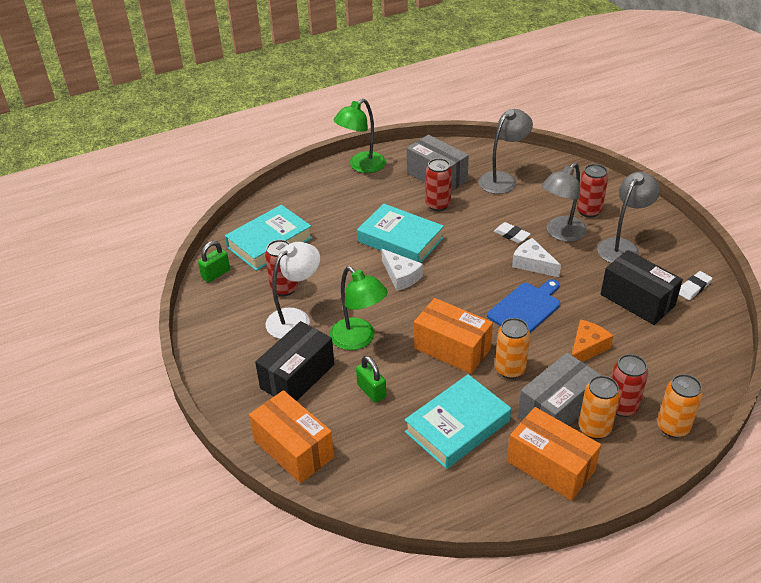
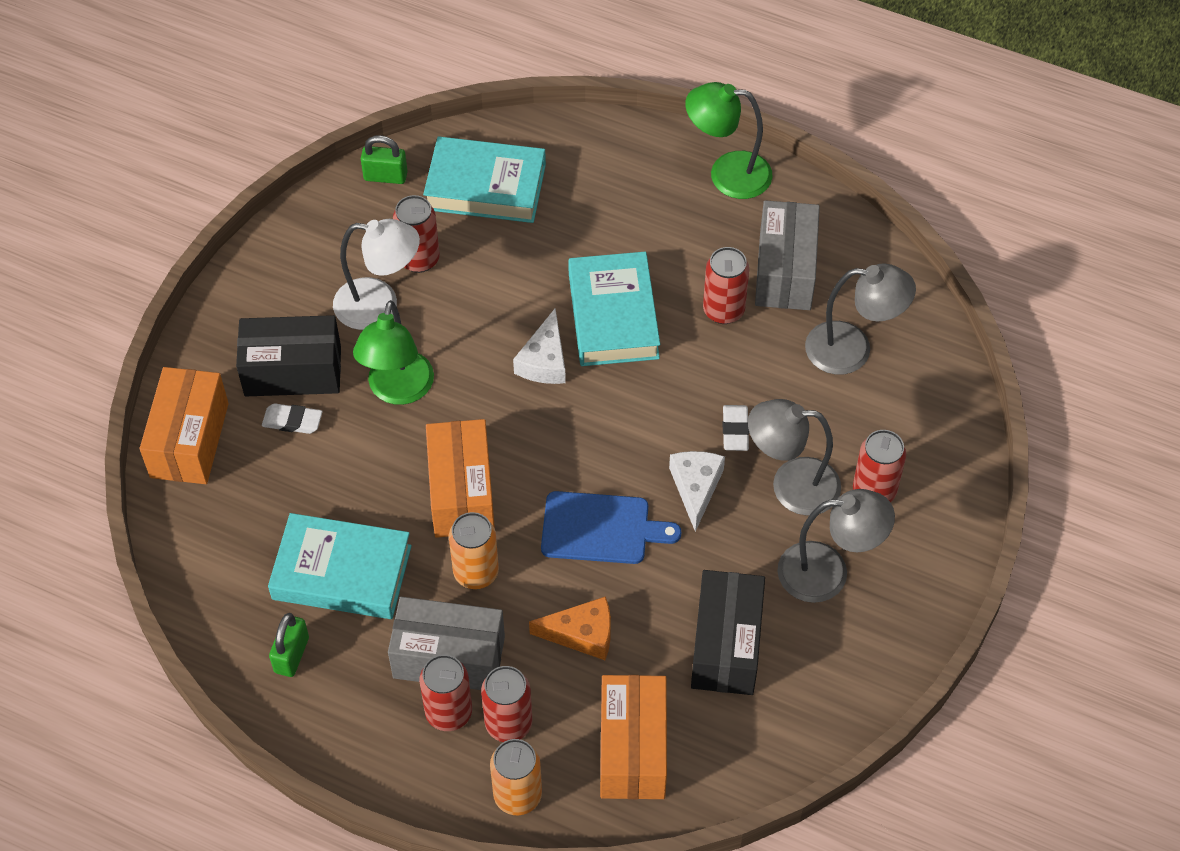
camera: 50 degrees right, 15 degrees up
(371, 391) = (328, 456): green padlock -> green padlock (291, 655)
(550, 466) = (354, 698): orange box -> orange box (632, 749)
(594, 428) = (449, 712): orange can -> red can
(693, 288) = (812, 700): white eraser -> white eraser (292, 421)

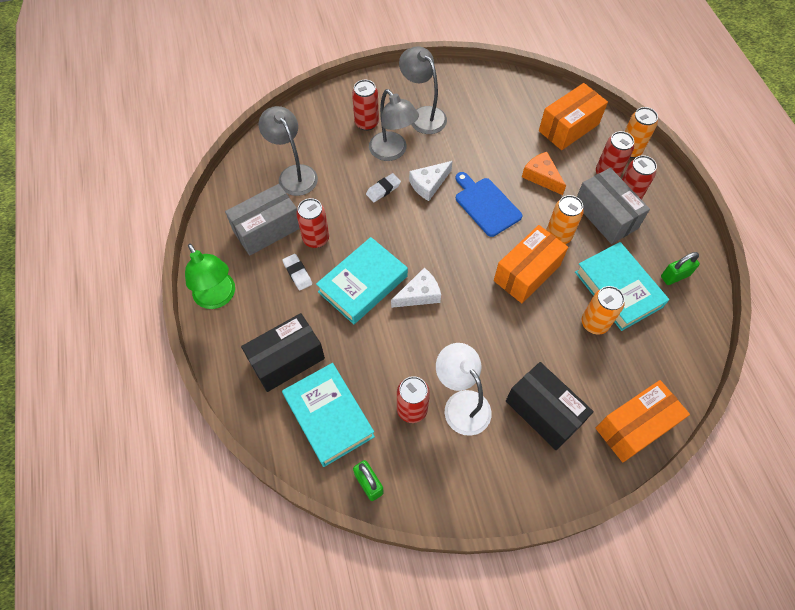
camera: 130 degrees left, 5 degrees up
(292, 421) = (570, 384): white eraser -> white eraser (297, 273)
(330, 507) = (594, 323): none -> orange can
(398, 390) = (502, 348): green lamp -> none
(726, 645) = (492, 127): black box -> black box (287, 360)

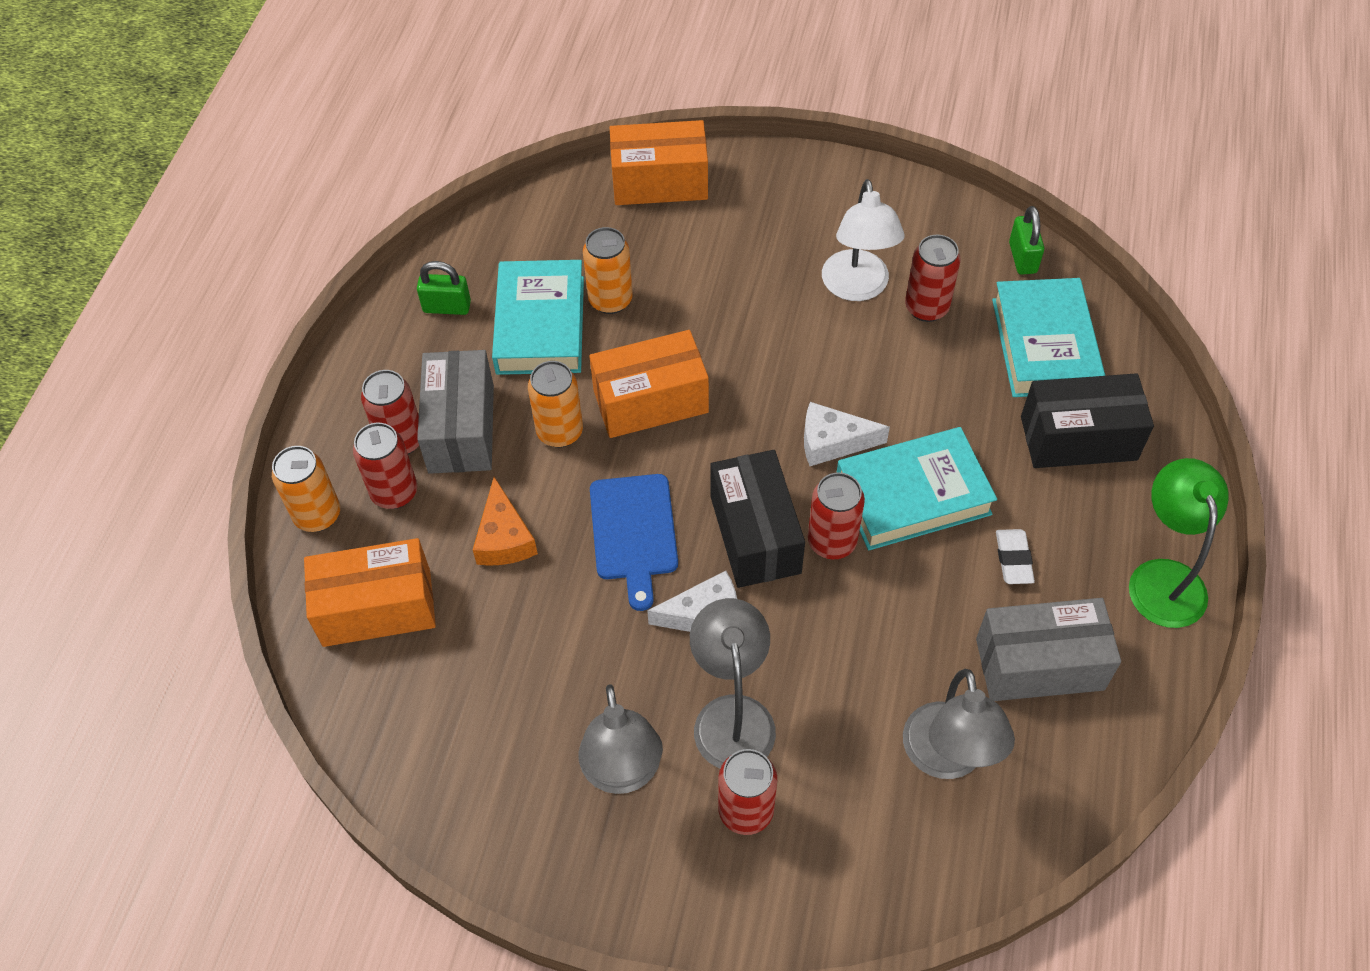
camera: 150 degrees left, 5 degrees down
(316, 239) = (957, 605): red can -> red can (832, 542)
(383, 189) = (792, 644): white eraser -> none
(543, 412) = (757, 238): black box -> black box (755, 534)

